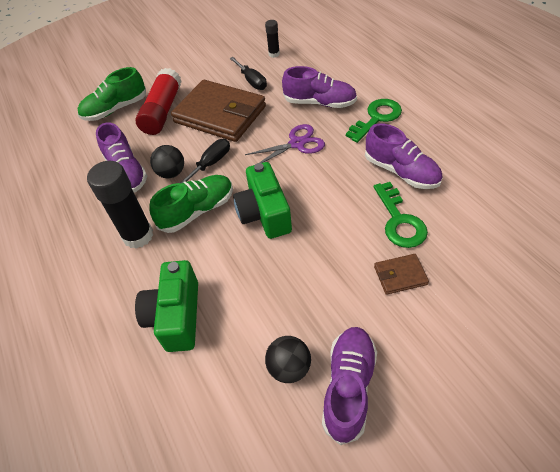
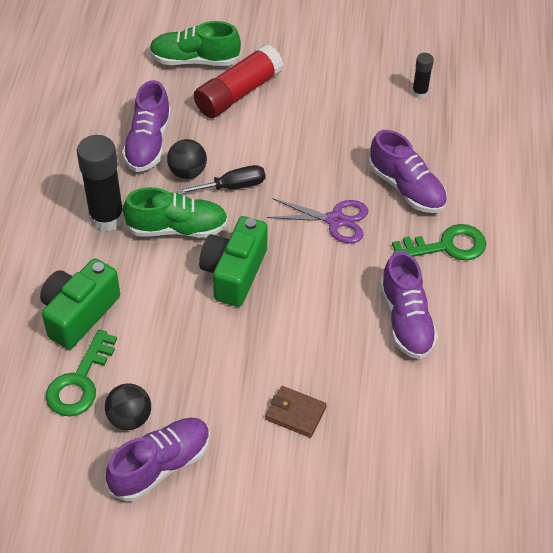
camera: 30 degrees right, 0 degrees up
(220, 114) = (291, 135): brown wallet -> none
(252, 81) = (362, 113): black screwdriver -> none
(399, 221) = (349, 366): green key -> green key (79, 382)

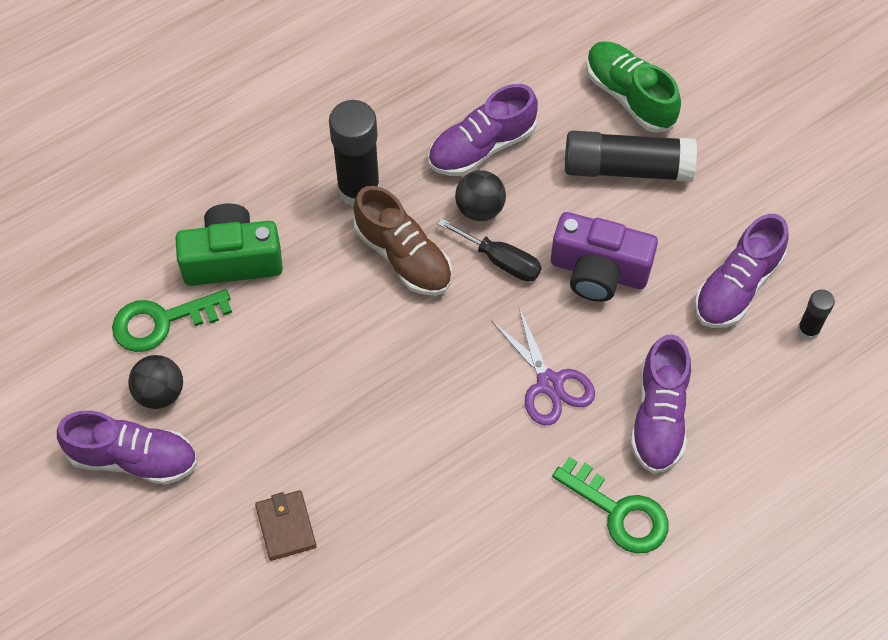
camera: 50 degrees right, 10 degrees up
(177, 228) = (403, 256): green shoe -> brown shoe
(234, 273) = (398, 346): green camera -> none
(238, 93) = (626, 168): red glue stick -> black glue stick
(288, 150) = (598, 271): none -> purple camera
(406, 320) = (486, 543): purple shoe -> purple shoe (737, 286)

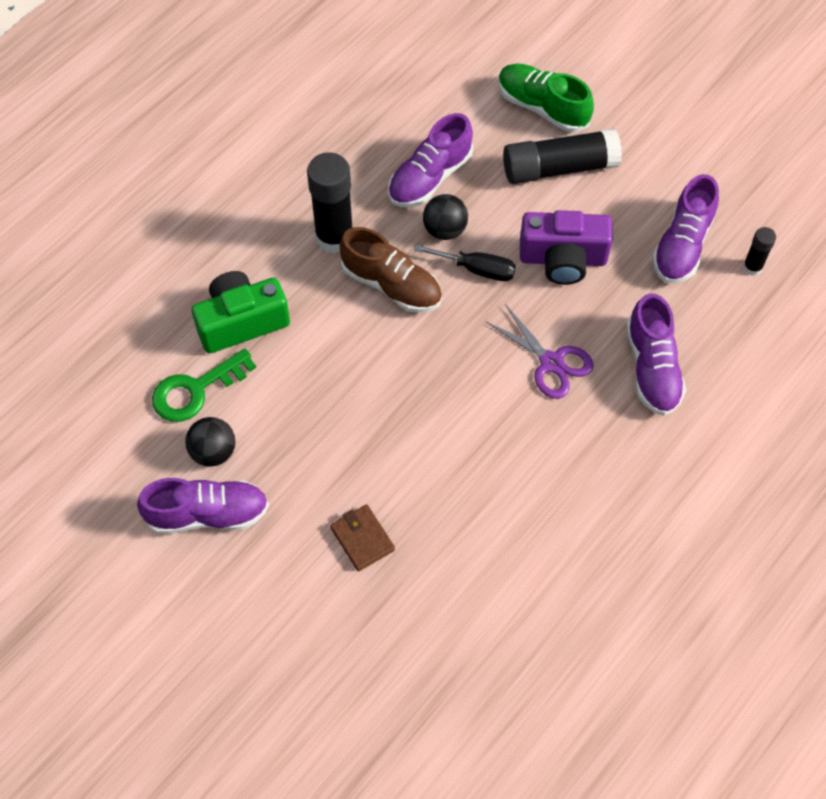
camera: 15 degrees left, 0 degrees up
(619, 512) = (644, 455): green key -> none

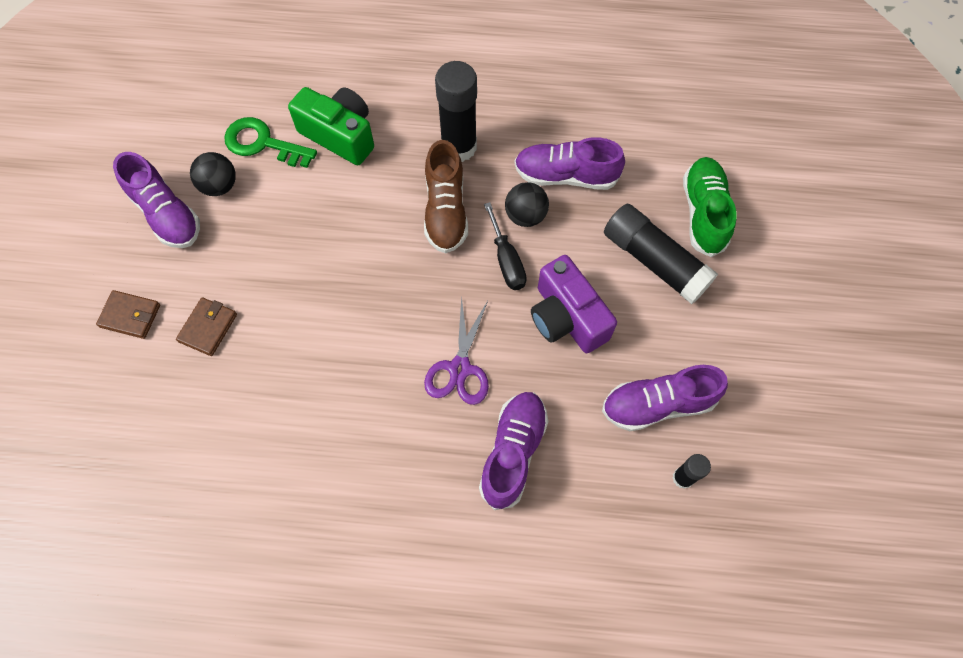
camera: 55 degrees right, 5 degrees up
(297, 600) = (130, 316): none -> brown wallet
(652, 368) = (513, 452): purple shoe -> purple shoe turned 150 degrees clockwise

